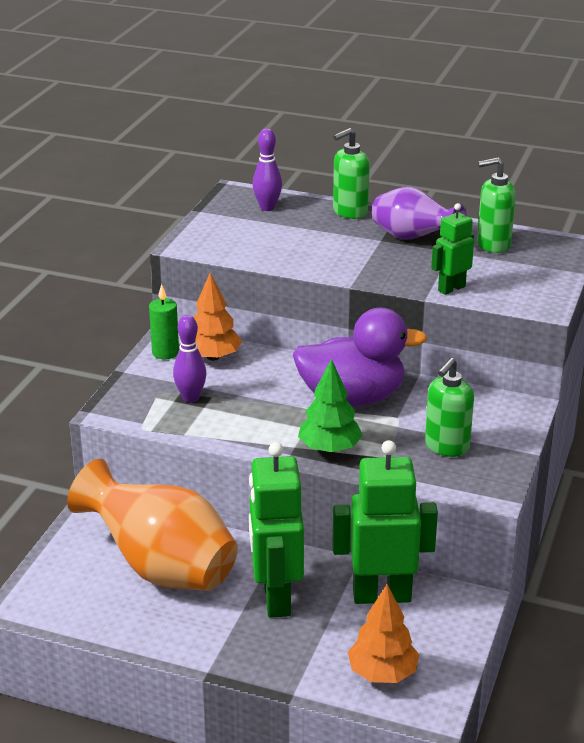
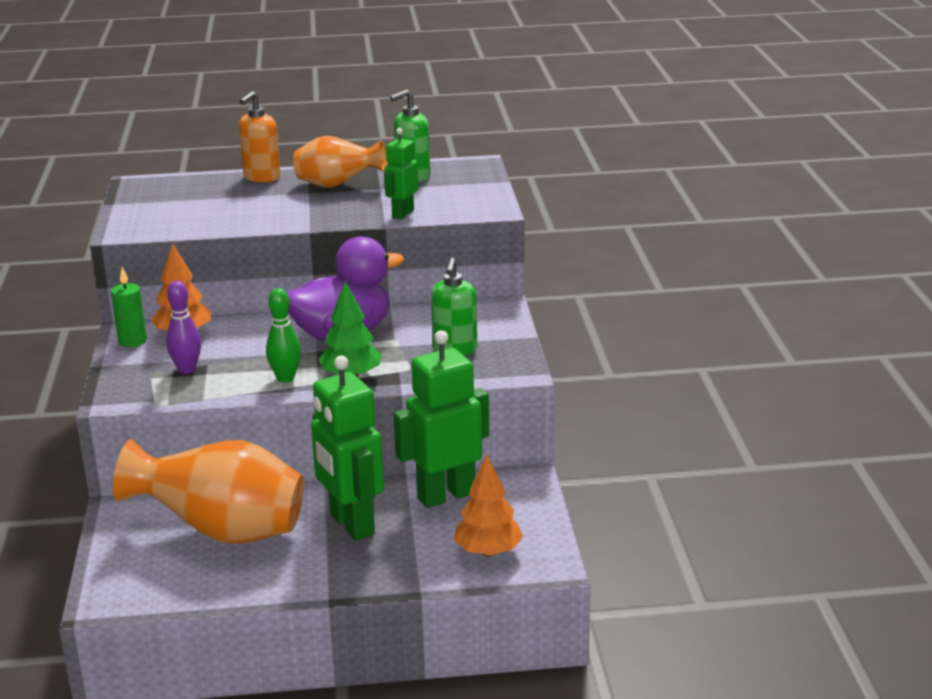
camera: 25 degrees left, 5 degrees down
(267, 208) = (179, 189): purple bowling pin -> none
(269, 433) = (285, 378): none -> green bowling pin
(349, 212) = (262, 177): green soap dispenser -> orange soap dispenser
(413, 238) = (337, 185): purple vase -> orange vase

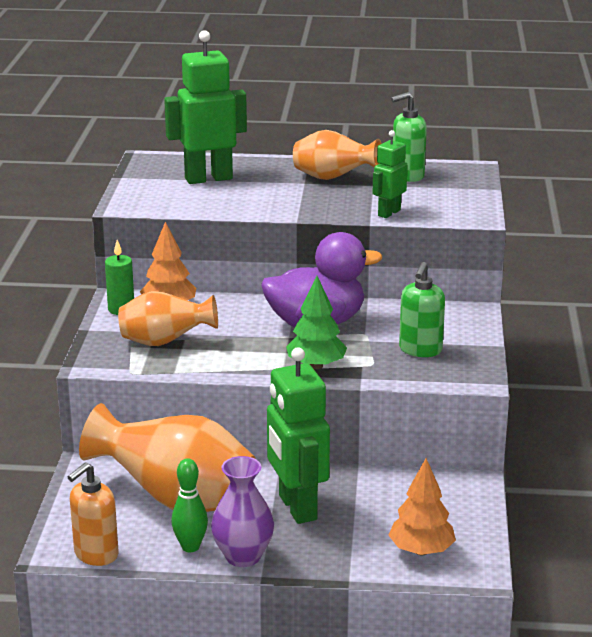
camera: 10 degrees right, 0 degrees up
(187, 370) = (165, 342): purple bowling pin -> orange vase
(262, 177) = (263, 164): orange soap dispenser -> orange soap dispenser (96, 554)
(285, 378) = (254, 361): green bowling pin -> green bowling pin (190, 547)
(305, 581) = (243, 556): none -> purple vase
(446, 495) = (392, 490): green robot -> green robot (208, 178)

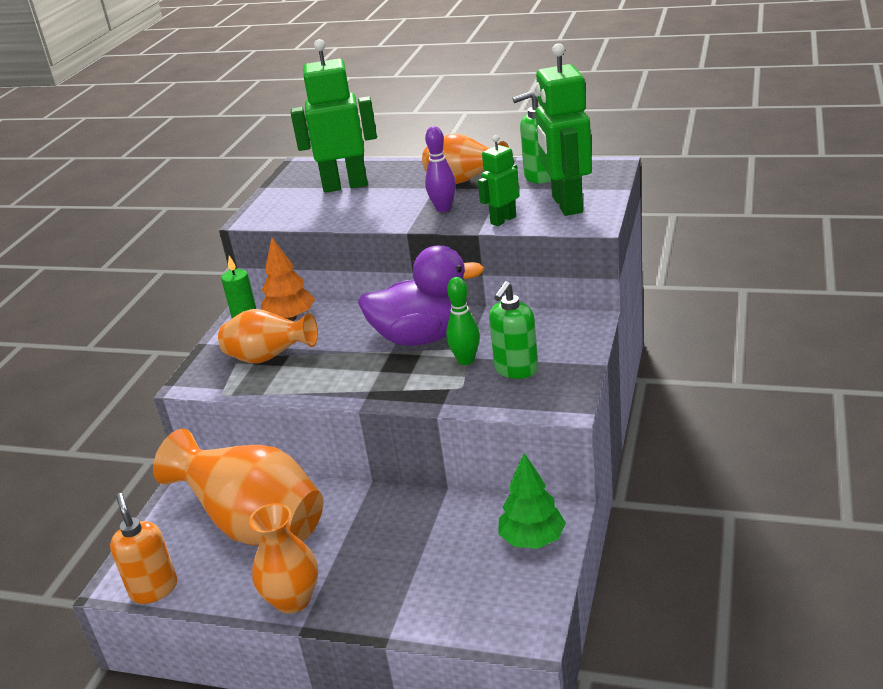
camera: 15 degrees right, 5 degrees up
(96, 554) = (154, 589): orange soap dispenser -> orange soap dispenser turned 105 degrees clockwise
(190, 547) = (246, 584): green bowling pin -> green bowling pin (466, 360)
(243, 556) = (293, 600): purple vase -> orange vase
(297, 508) = (367, 540): green robot -> green robot (566, 205)
(316, 366) = (403, 387): green tree -> green tree (532, 539)
(323, 202) = (443, 209): none -> purple bowling pin
(421, 551) = (477, 603): orange tree -> none

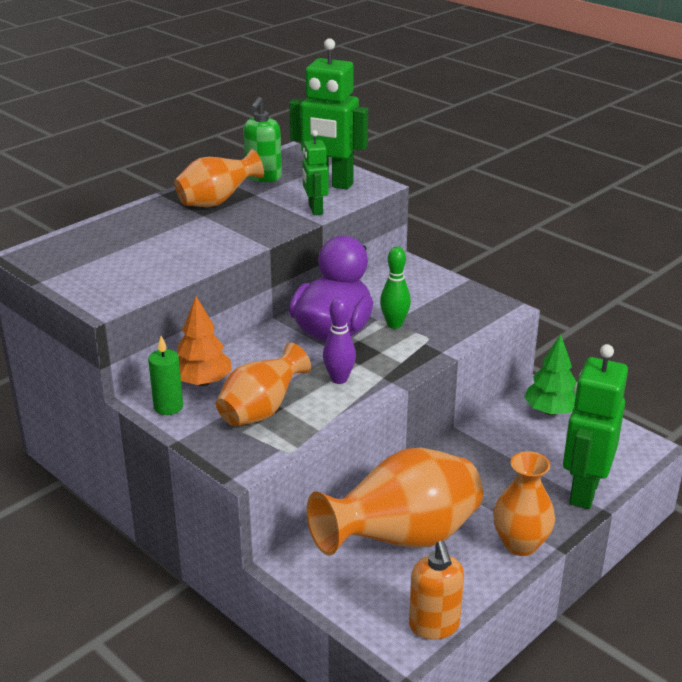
camera: 65 degrees left, 0 degrees up
(154, 589) = (434, 626): orange soap dispenser -> orange soap dispenser turned 105 degrees counterclockwise
(345, 186) = (121, 247): green robot -> green robot (583, 491)
(443, 209) = (252, 223): purple bowling pin -> purple bowling pin (339, 379)
(516, 370) = (434, 310): green soap dispenser -> none

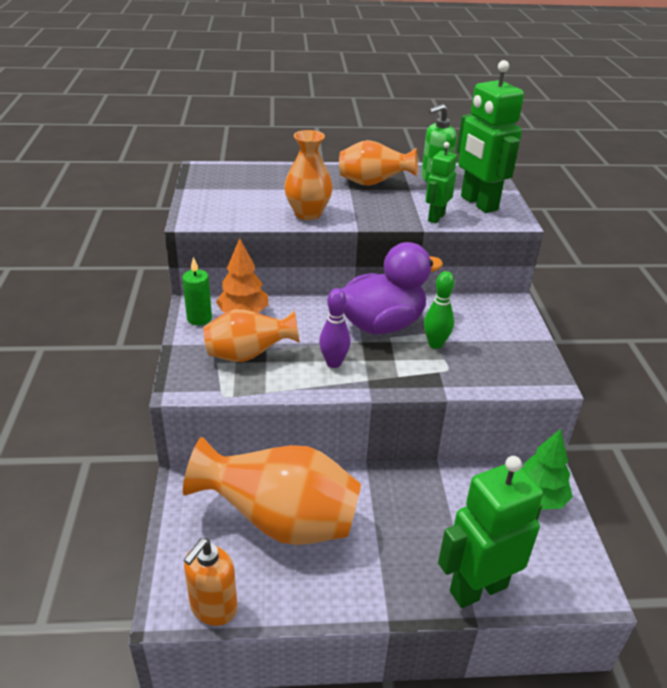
camera: 40 degrees right, 5 degrees up
(520, 544) = (363, 594): orange vase -> orange vase (308, 214)

